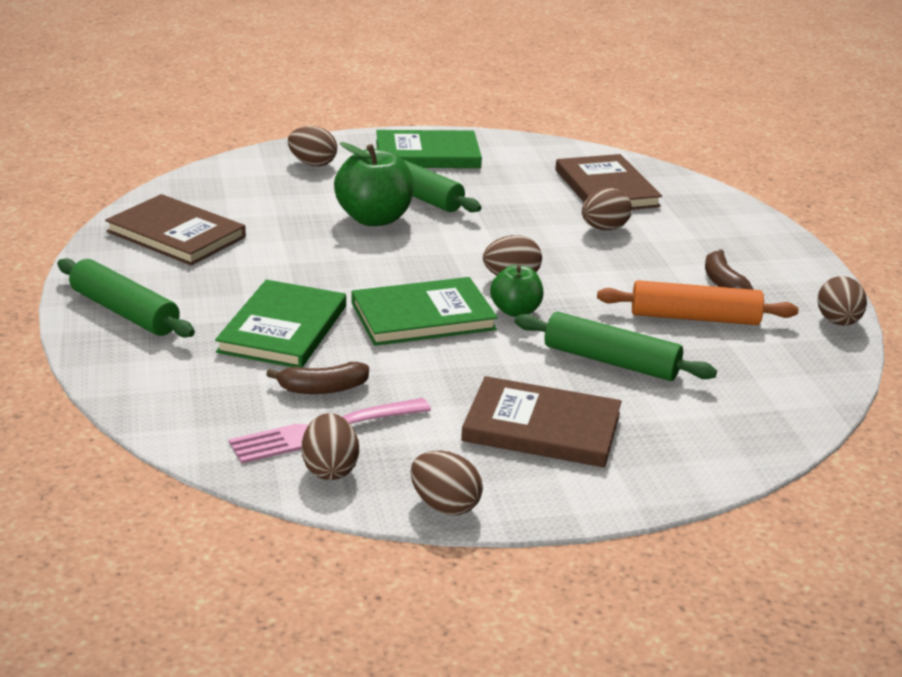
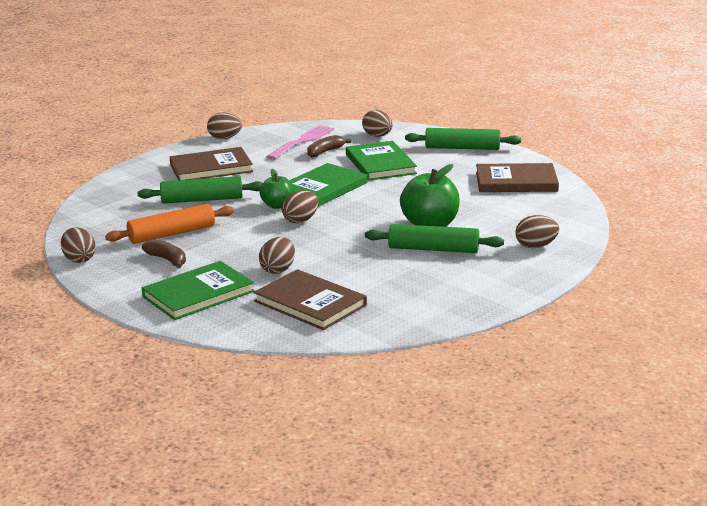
camera: 150 degrees right, 5 degrees down
(330, 469) = (283, 134): brown egg -> brown egg (377, 136)
(427, 154) = (477, 283): green book -> green book (198, 294)

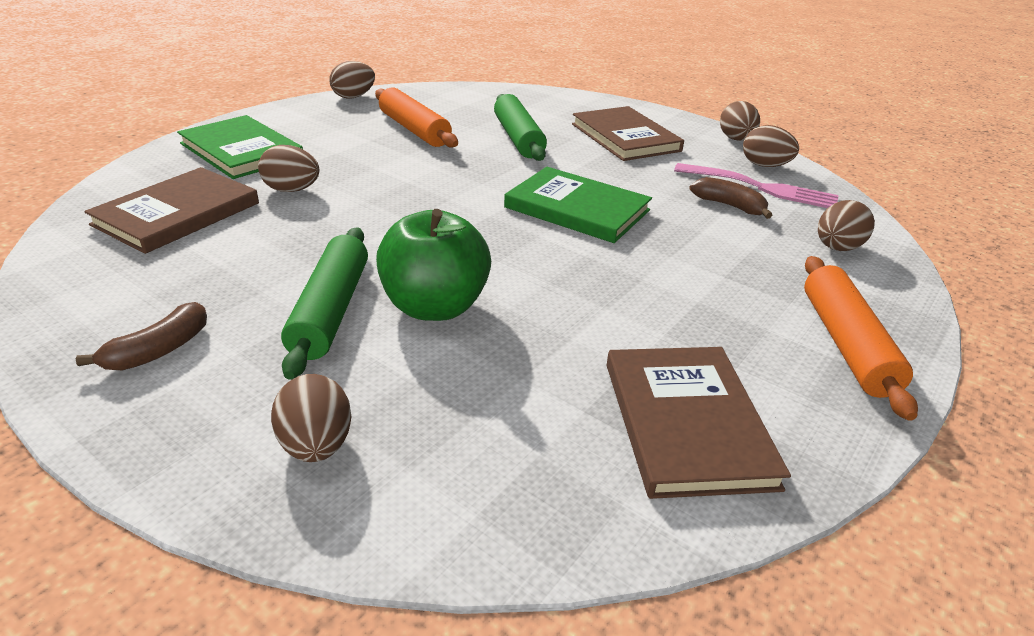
camera: 80 degrees right, 10 degrees up
(167, 260) = (341, 132): brown banana -> brown banana (158, 350)
(277, 205) = (506, 181): green apple -> none
(301, 220) = (455, 198): brown egg -> brown egg (765, 166)
(380, 164) = (703, 253): green book -> none
(462, 148) = (846, 344): green rolling pin -> orange rolling pin

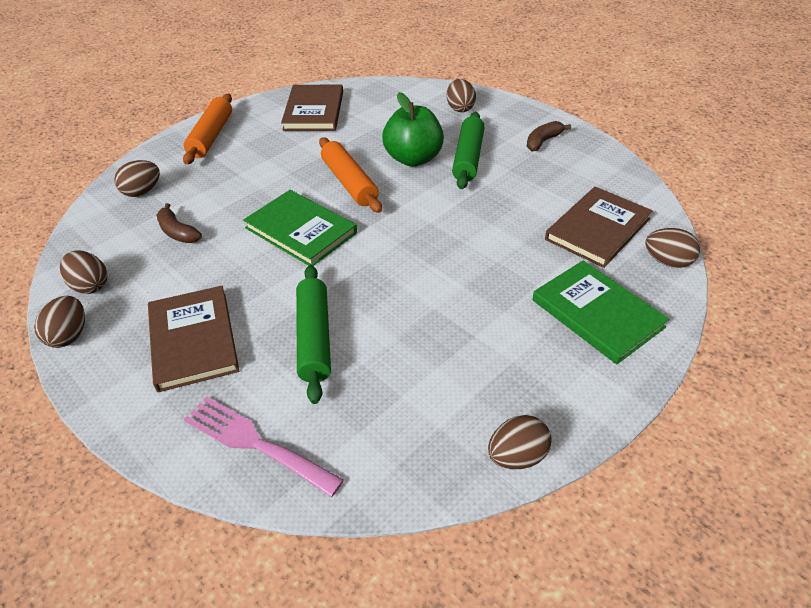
camera: 170 degrees left, 10 degrees up
(292, 190) = (525, 254): brown egg -> brown egg (667, 262)
(414, 129) = (428, 358): orange rolling pin -> orange rolling pin (349, 182)
(762, 188) = (128, 253): pink fork -> pink fork (255, 443)

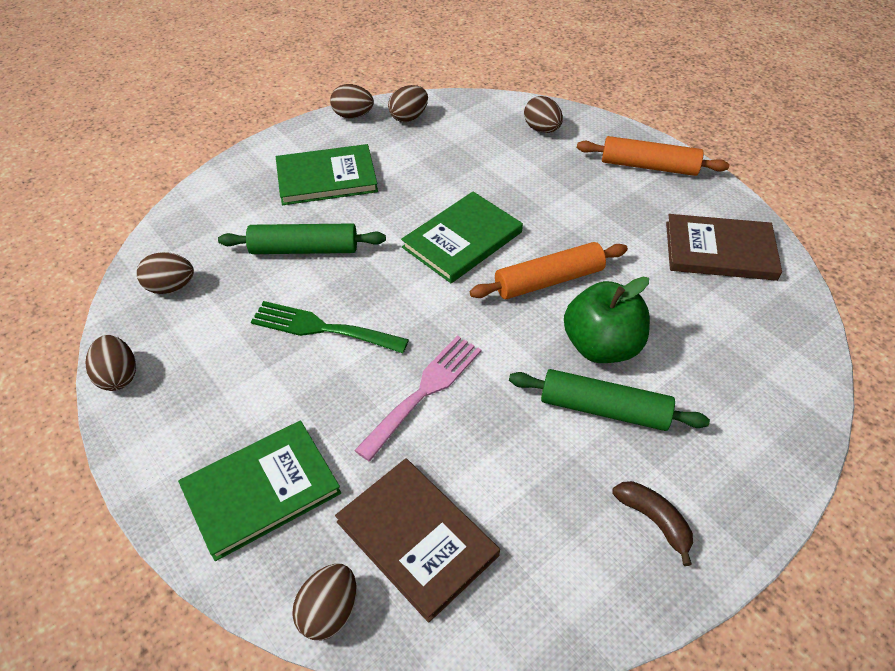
camera: 95 degrees right, 5 degrees up
(177, 232) = (473, 157): brown banana -> none
(193, 340) = (326, 178): brown book -> green book
(255, 443) = (207, 217): pink fork -> pink fork (424, 391)
(421, 306) = (322, 328): none -> green fork
(460, 108) = (751, 419): brown egg -> brown egg (171, 287)

